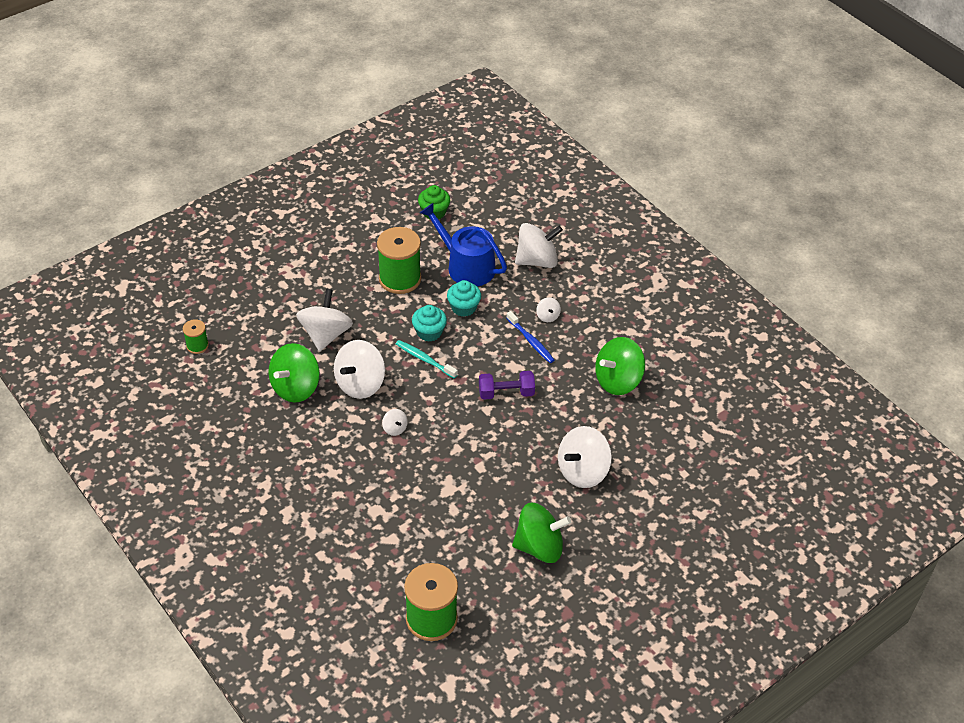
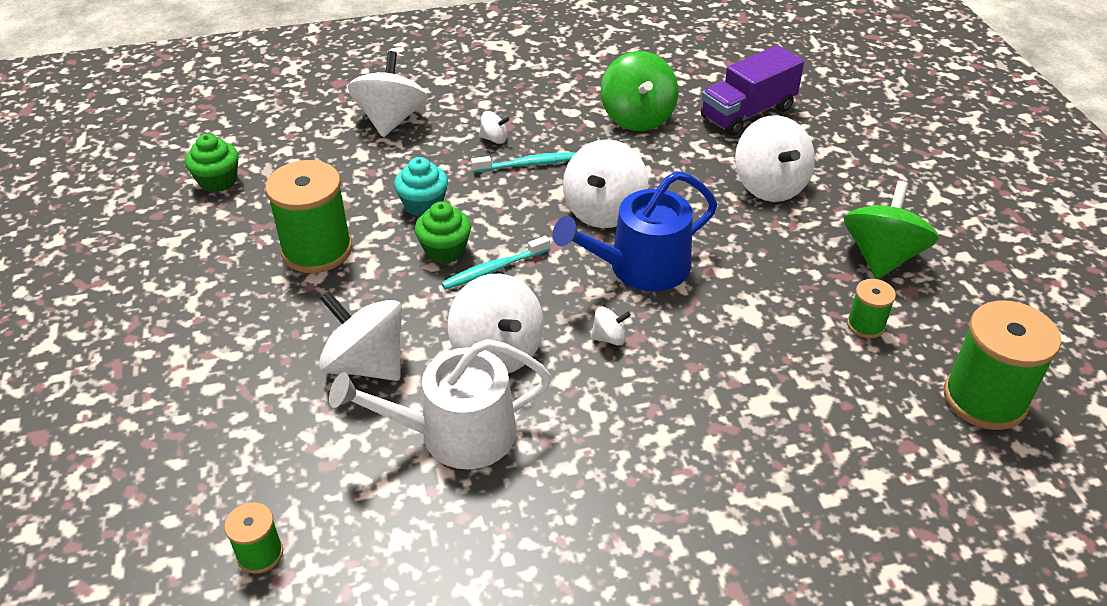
camera: 65 degrees left, 5 degrees down
(296, 387) = (455, 434): green spinning top -> white watering can
(429, 332) = (445, 250): turquoise cupcake -> green cupcake
(466, 266) = (348, 181): blue watering can -> blue watering can (640, 267)
(468, 548) = (865, 325): none -> green spool
(506, 393) = (604, 211): purple dumbbell -> white spinning top
(531, 341) = (527, 164): blue toothbrush -> turquoise toothbrush
(662, 440) = (747, 113): none -> purple truck

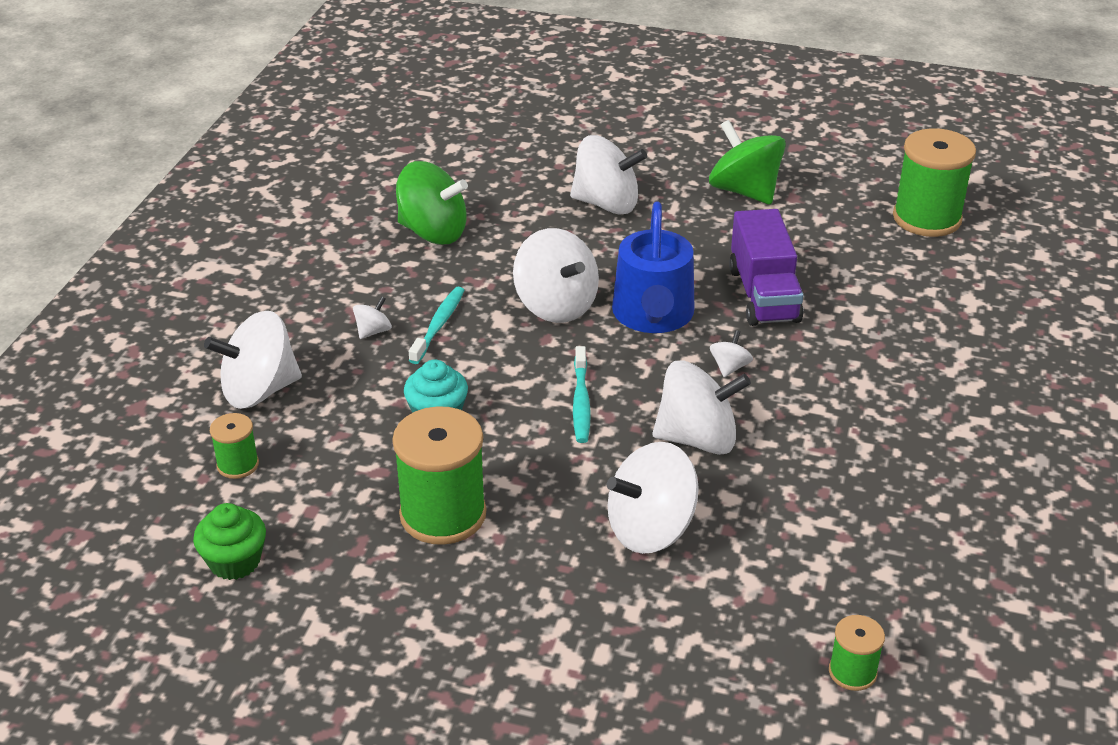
camera: 60 degrees left, 5 degrees down
(391, 120) = (259, 390): white spinning top -> white spinning top turned 60 degrees counterclockwise
(445, 250) = (524, 424): green cupcake -> none
(455, 434) = (784, 499): white watering can -> none
(747, 113) = (492, 171): purple truck -> purple truck (763, 295)
(865, 325) = (814, 233): green spool -> green spool (238, 465)

